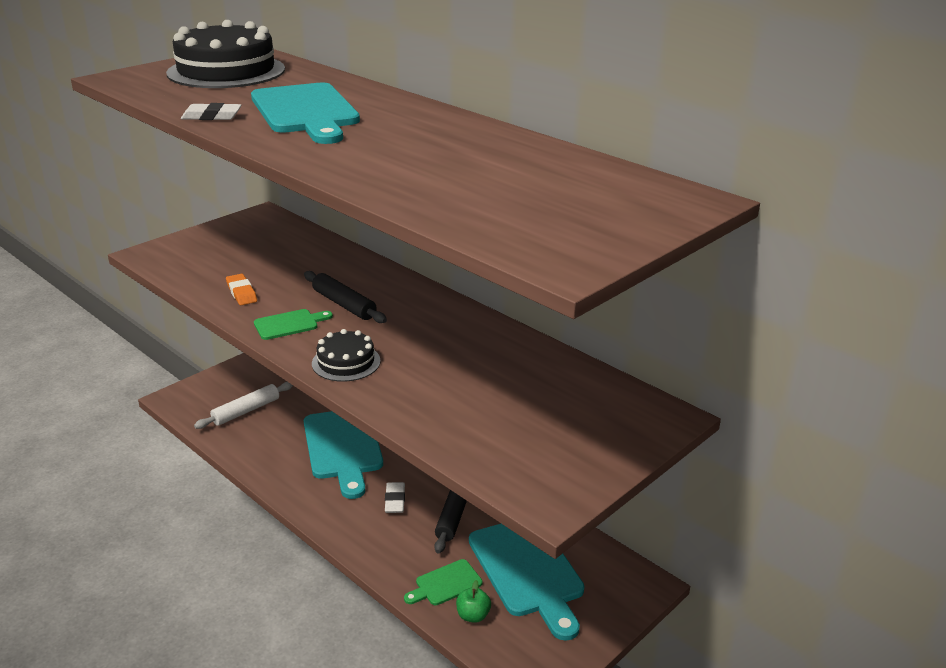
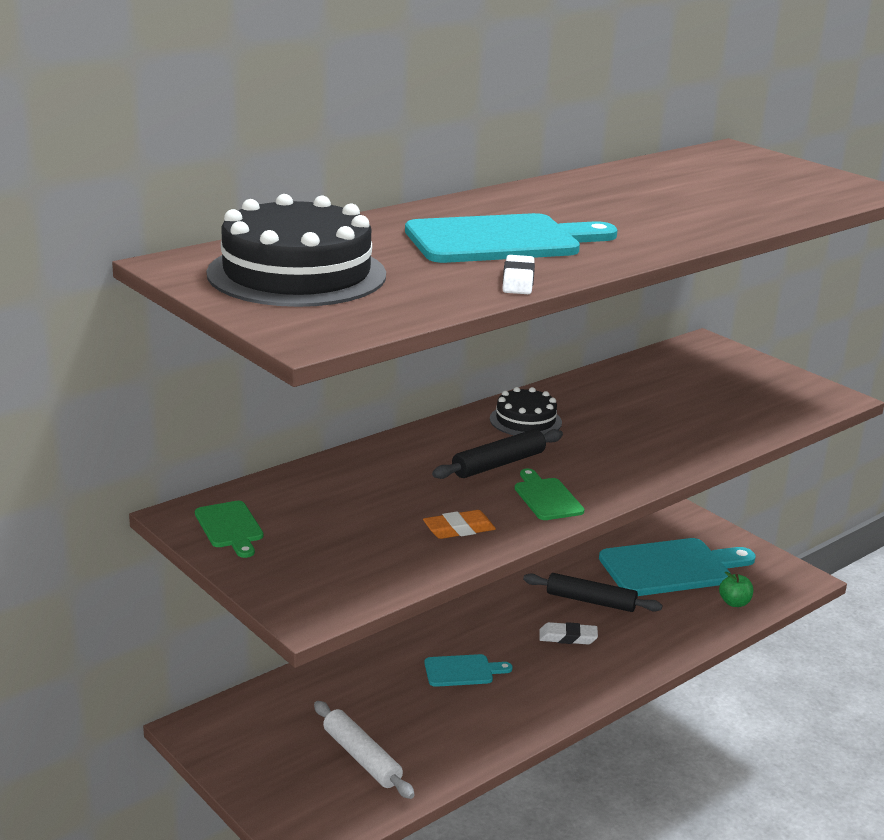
camera: 85 degrees left, 5 degrees down
(343, 447) = (462, 671): turquoise cutting board -> turquoise cutting board, size x0.49
(346, 362) = (632, 467): black cake -> black cake (525, 420)
(445, 584) = (695, 614): green cutting board -> green cutting board (230, 527)

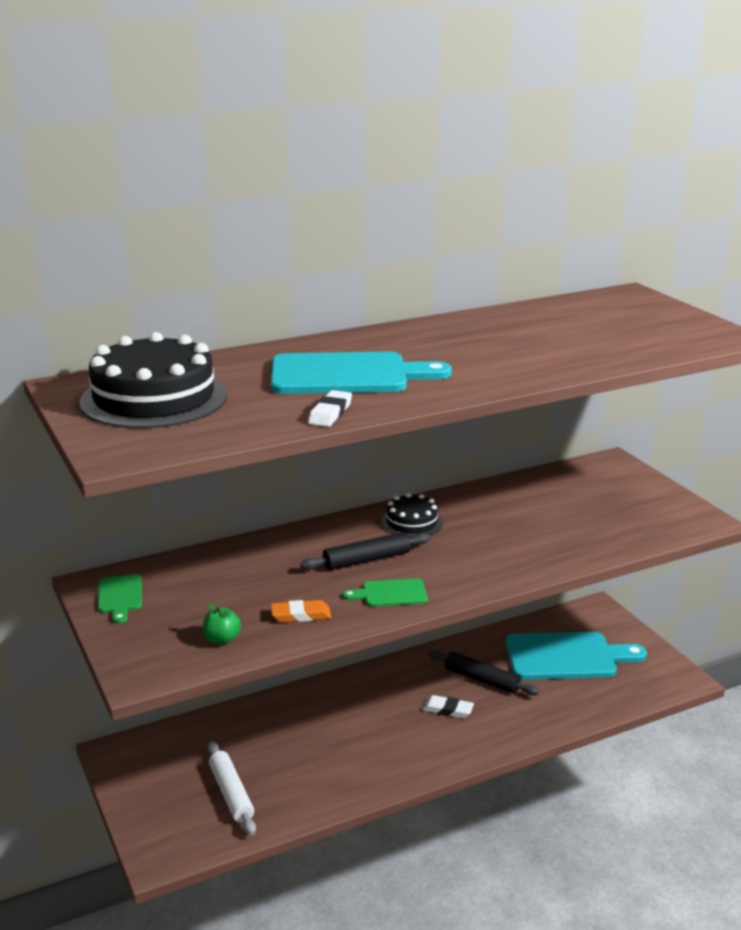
camera: 15 degrees right, 0 degrees up
(462, 671) = (345, 729): turquoise cutting board -> none
(546, 497) = (390, 593): green cutting board -> green cutting board turned 90 degrees counterclockwise
(734, 603) = (610, 695): green apple -> green apple (222, 639)

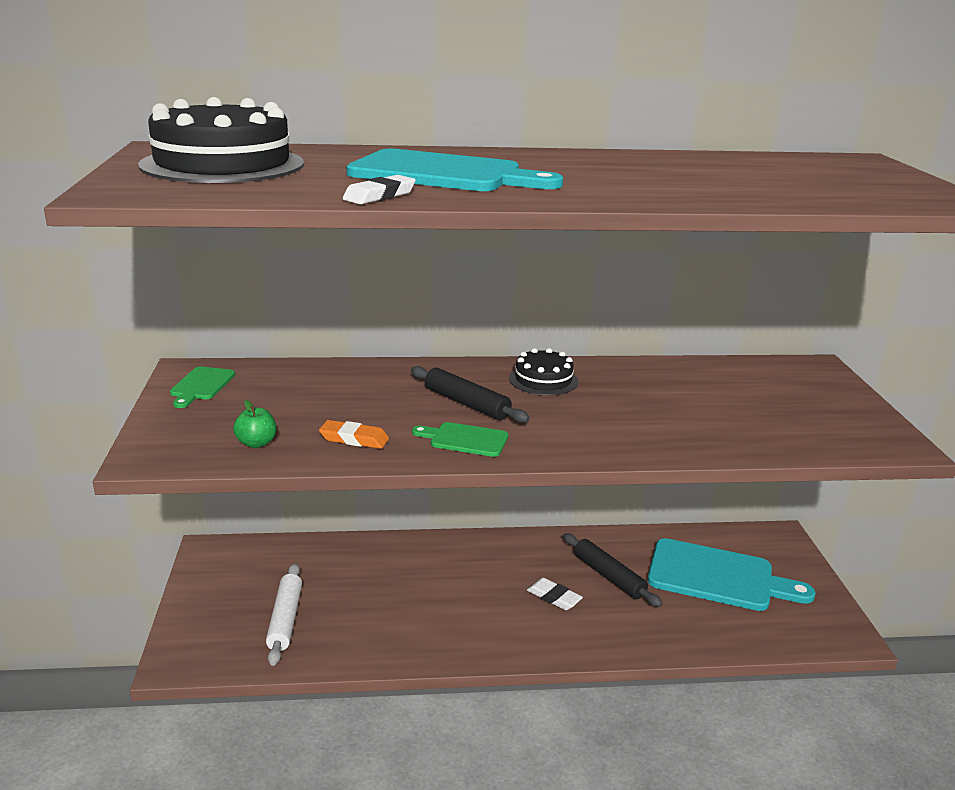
camera: 20 degrees right, 0 degrees up
(366, 560) = (467, 403): black rolling pin -> black rolling pin turned 45 degrees clockwise

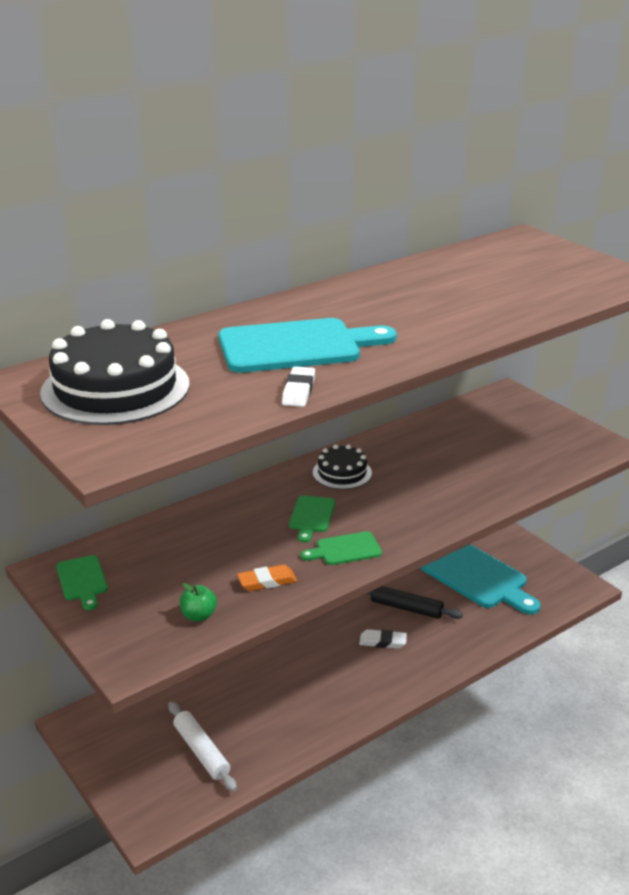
camera: 30 degrees left, 5 degrees up
(467, 403) = (311, 516): black rolling pin -> green cutting board
(718, 577) = (477, 577): turquoise cutting board -> turquoise cutting board turned 60 degrees clockwise

